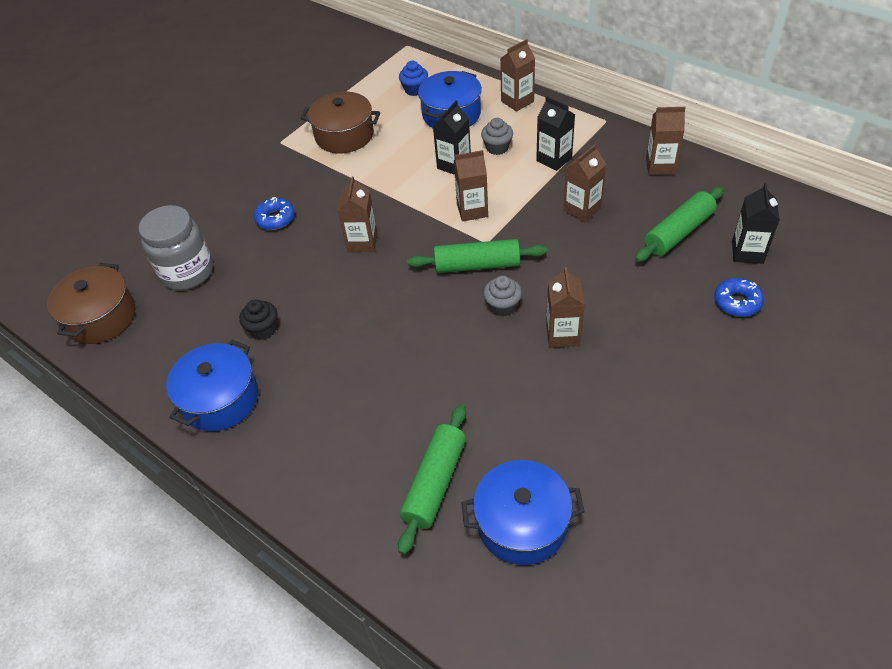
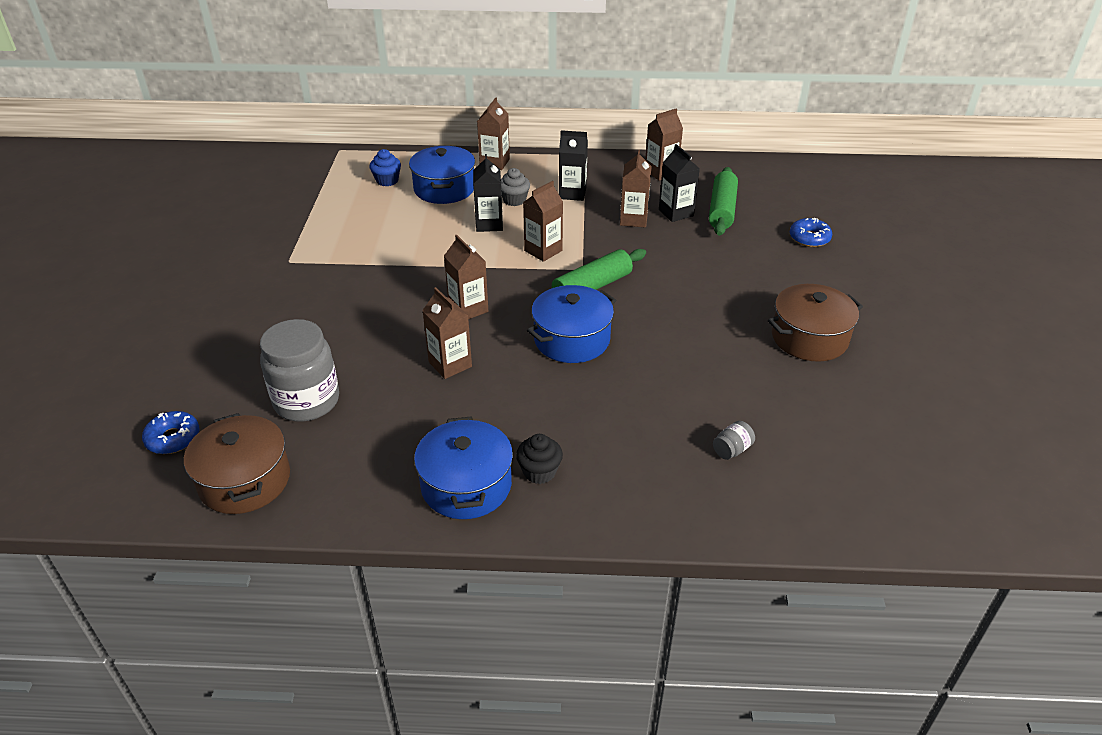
camera: 40 degrees left, 10 degrees down
(263, 329) = (446, 412): black cupcake -> black cupcake (539, 472)
(275, 218) = (356, 323): blue donut -> blue donut (173, 438)
(344, 135) = (354, 235): brown pot -> brown pot (809, 338)
(435, 483) = (732, 450): green rolling pin -> grey jar
(502, 306) = (645, 307): grey cupcake -> none
(522, 523) = (825, 442): blue pot -> blue pot (571, 339)
(563, 334) = (714, 307): brown carton -> brown carton (450, 364)
(747, 252) = (782, 205): black carton -> black carton (676, 213)

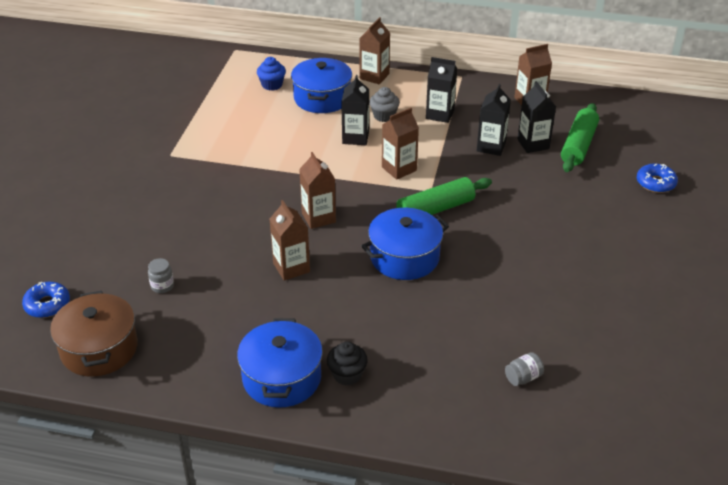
camera: 10 degrees right, 0 degrees up
(307, 401) = (162, 286): grey jar -> grey jar, size x0.40
(633, 219) = (491, 146): brown carton -> black carton
(809, 338) = (626, 282): brown pot -> none

